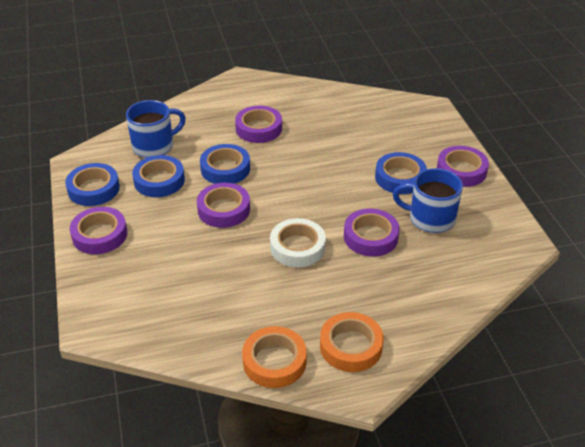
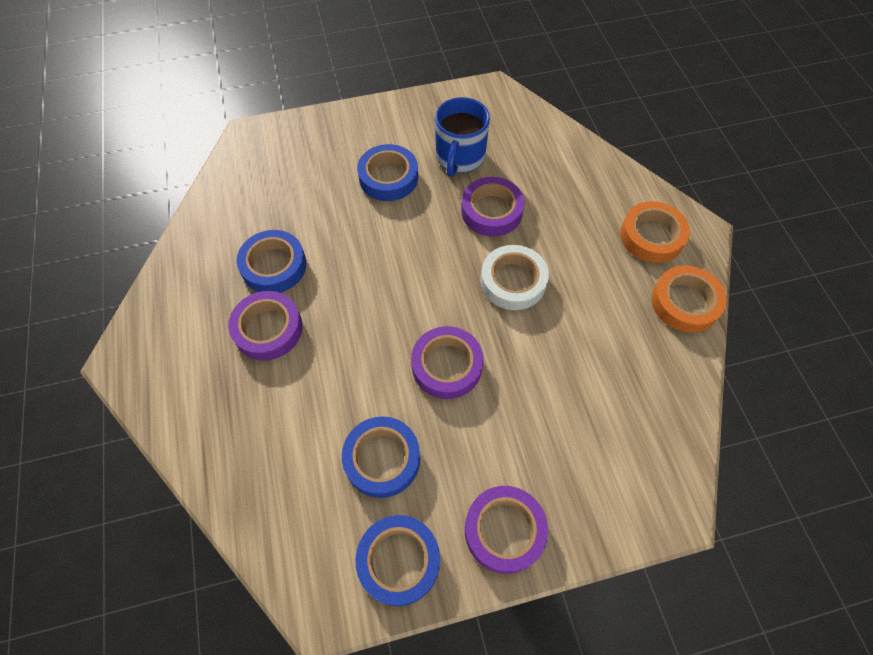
camera: 90 degrees left, 20 degrees up
(154, 146) = (294, 477): blue mug -> none
(225, 169) = (359, 368): blue tape -> blue tape (274, 266)
(461, 170) = (378, 123): purple tape -> none

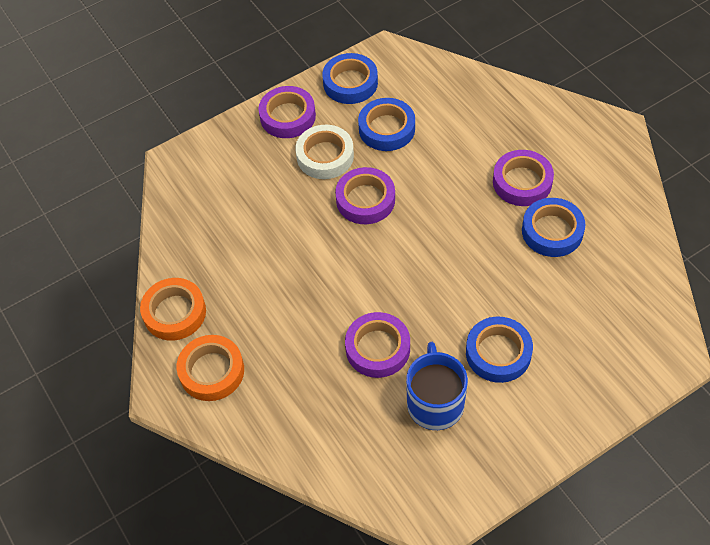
camera: 165 degrees right, 5 degrees down
(513, 281) = (334, 284): white tape -> white tape (325, 156)

